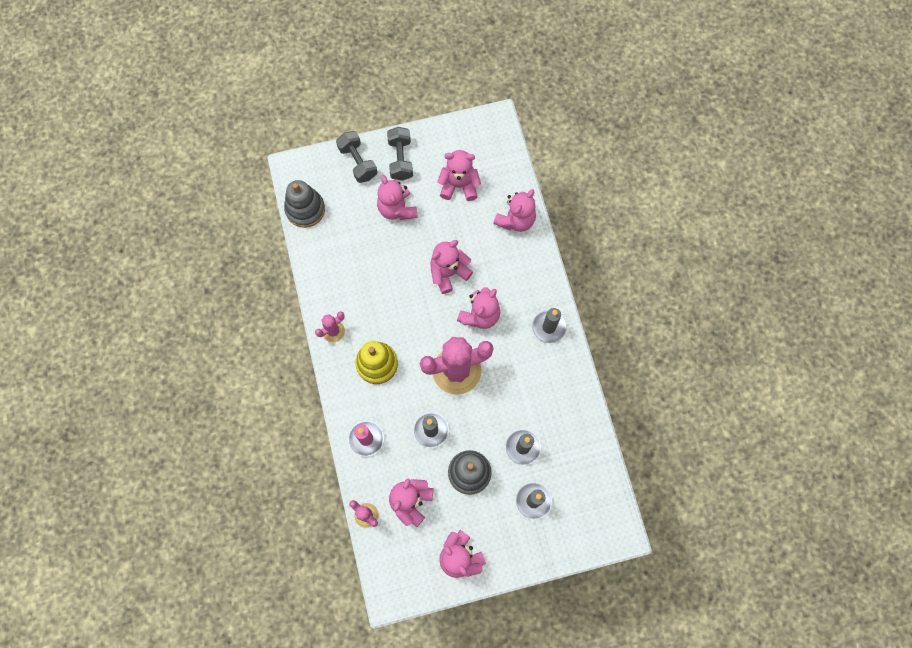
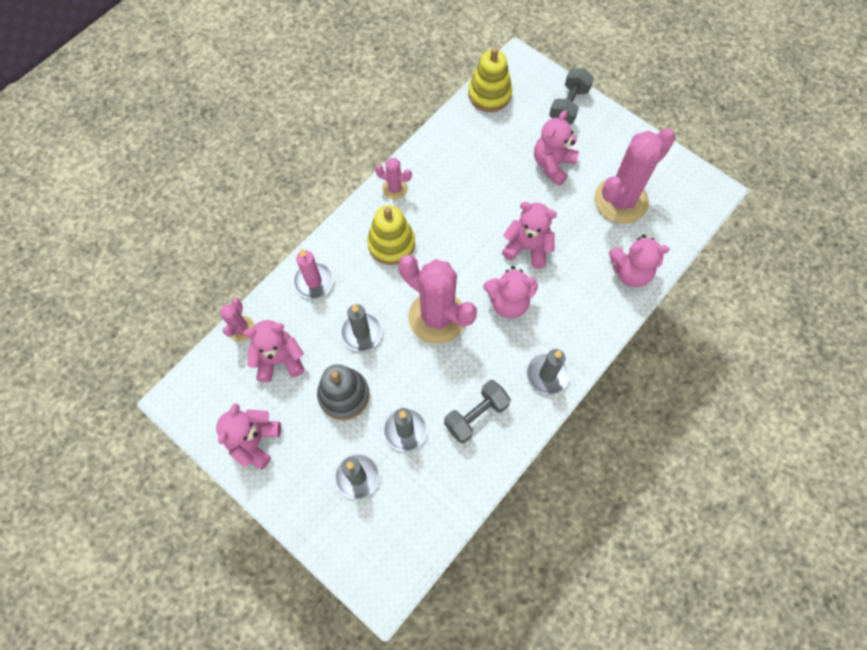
camera: 55 degrees right, 5 degrees down
(305, 209) = (489, 94): grey stacking toy -> yellow stacking toy
(400, 159) = (602, 136): grey dumbbell -> grey dumbbell (476, 415)
(459, 185) = (621, 200): pink teddy bear -> pink cactus

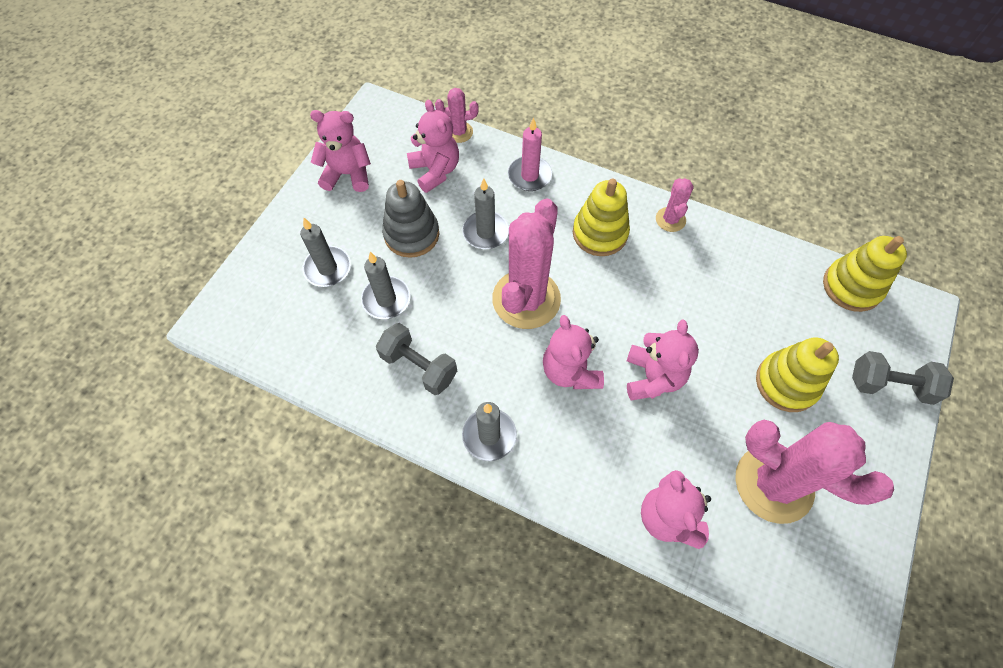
camera: 75 degrees right, 5 degrees down
(552, 164) = (786, 383): pink teddy bear -> yellow stacking toy

